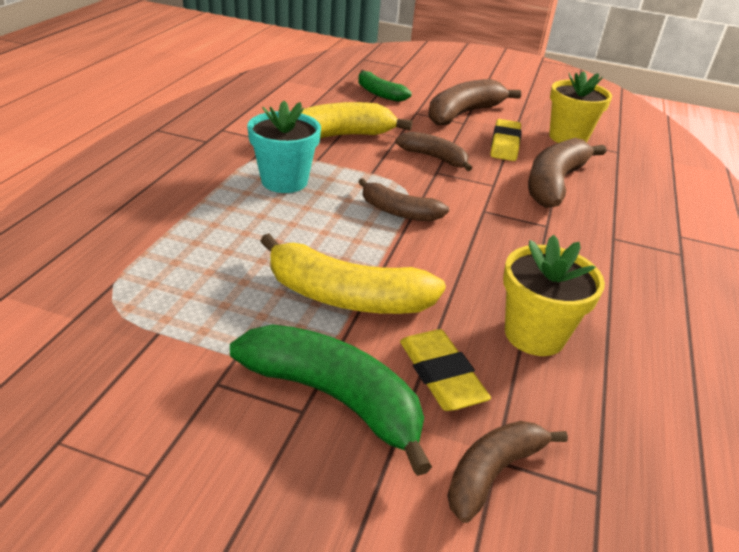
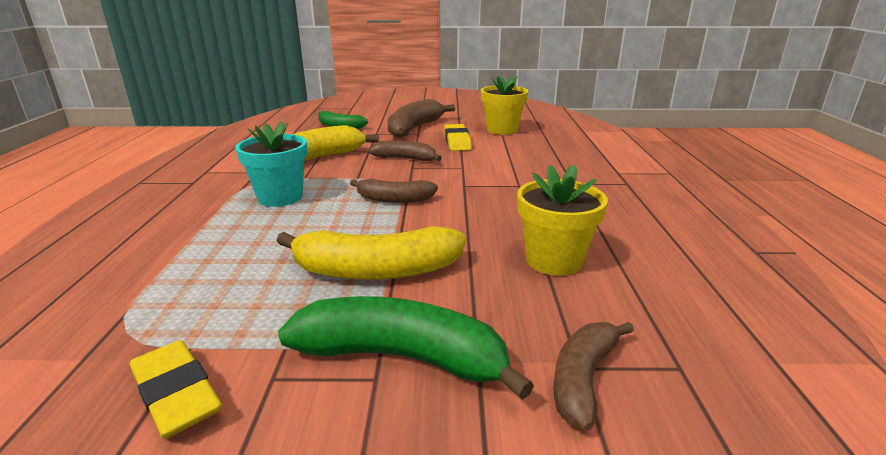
camera: 15 degrees left, 10 degrees down
(441, 375) = (493, 311): yellow eraser -> yellow eraser (176, 394)
(554, 183) = (508, 158): brown banana -> none

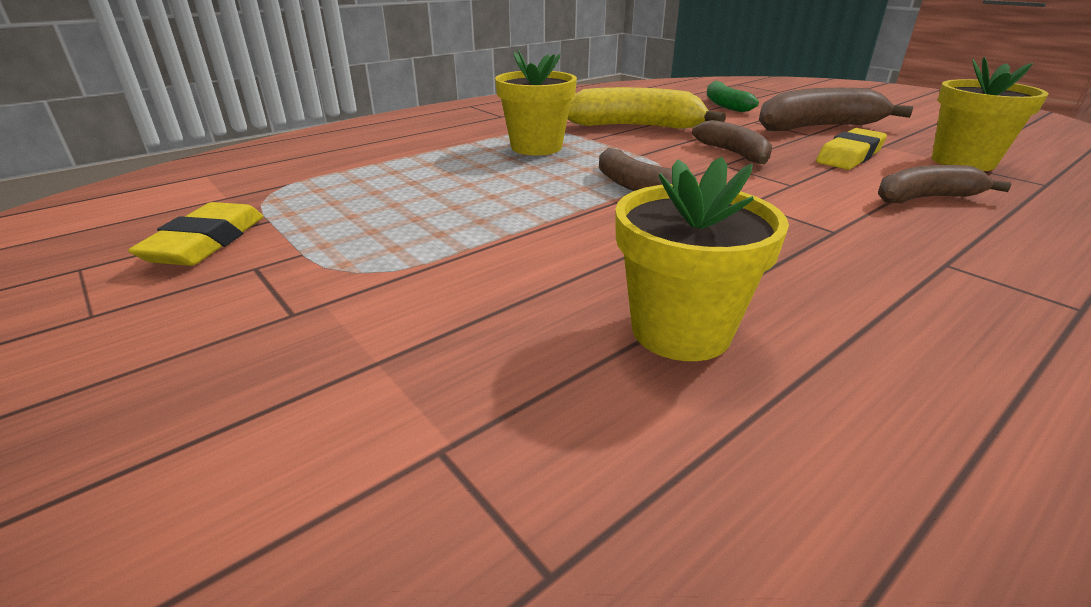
camera: 50 degrees right, 5 degrees up
(280, 197) = (536, 147): turquoise flower pot -> yellow flower pot
(376, 270) = (477, 236): yellow banana -> none
(402, 357) = (338, 313): green banana -> none
(583, 379) = (413, 463): brown banana -> brown banana (925, 198)

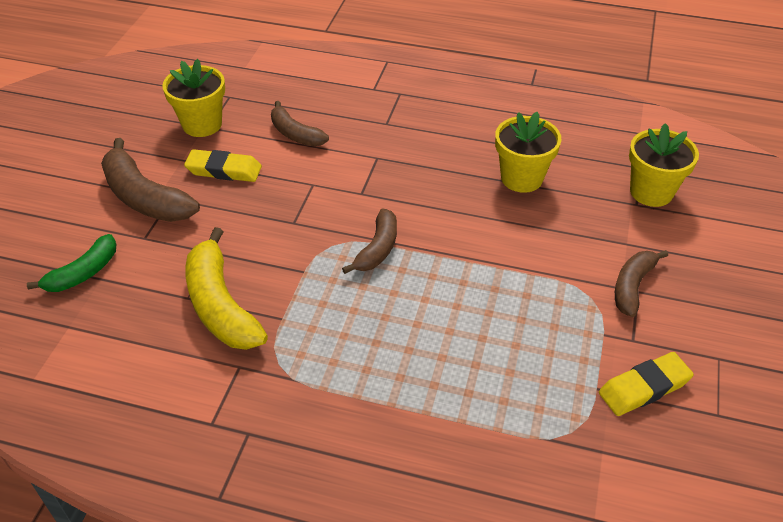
camera: 125 degrees left, 15 degrees up
(536, 147) = (336, 340): yellow flower pot -> yellow flower pot (651, 192)
(734, 154) = (263, 223): brown banana -> brown banana (632, 286)

